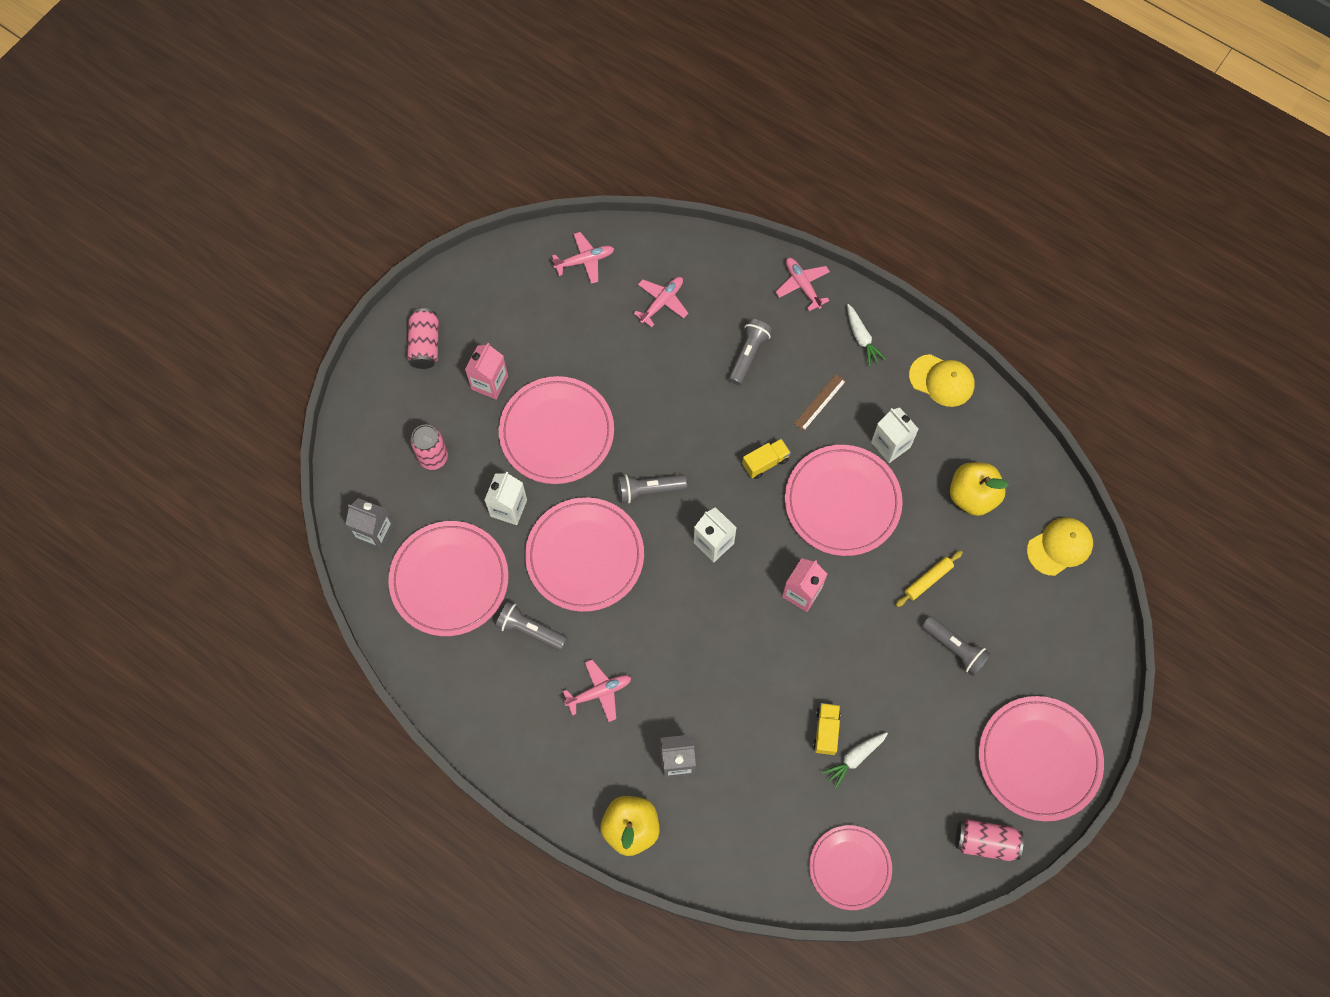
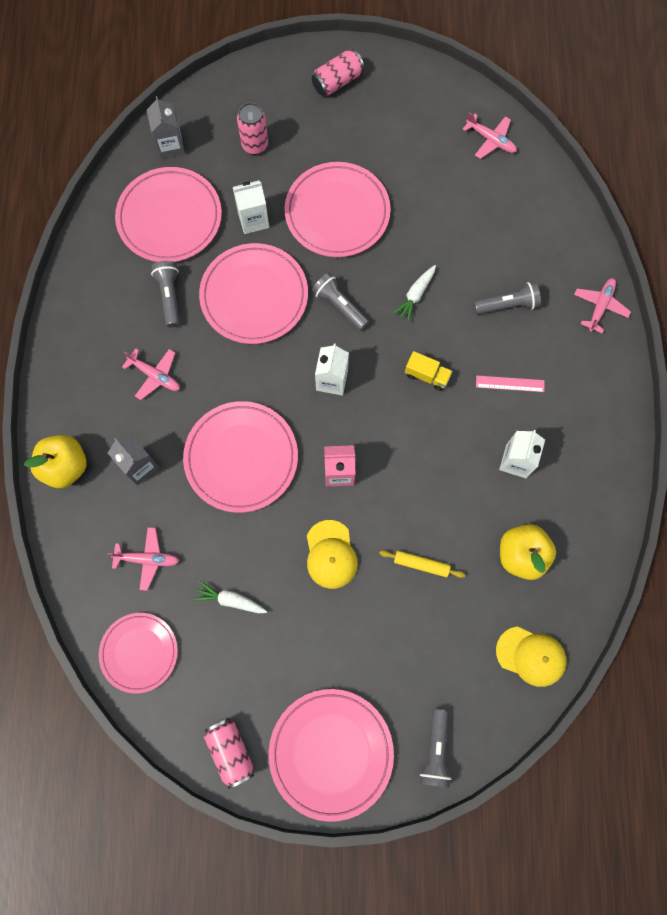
camera: 55 degrees right, 5 degrees up
(489, 383) = (341, 142): pink carton -> none
(662, 302) = (501, 215): pink plane -> pink plane (147, 559)
(820, 402) = (510, 384): brown ruler -> pink ruler
(826, 731) = (238, 563): yellow truck -> none
(842, 502) = (438, 455): pink plate -> pink plate (241, 458)
(861, 338) = (591, 380): white carrot -> white carrot (415, 295)
(942, 380) = (604, 466): yellow cap -> yellow cap (330, 554)
(955, 648) = (378, 623): grey flashlight -> grey flashlight (436, 750)

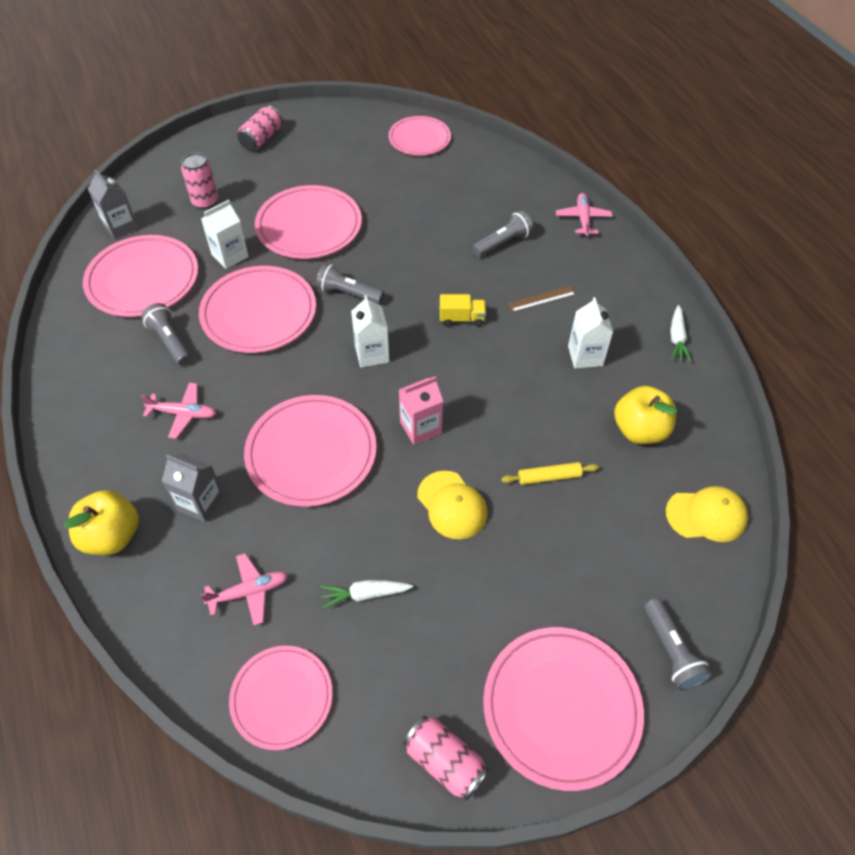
camera: 25 degrees left, 20 degrees down
(415, 295) = (416, 262): white carrot -> white carrot (677, 338)
(491, 140) = (419, 139): pink plane -> pink plate
(510, 384) = (541, 299): pink ruler -> brown ruler

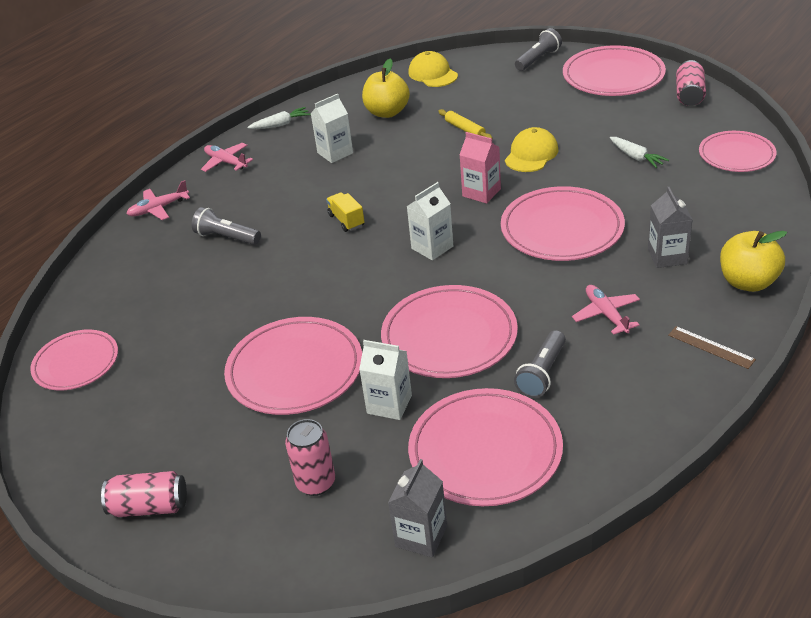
camera: 115 degrees left, 15 degrees down
(249, 592) = (696, 199): pink plane -> pink plane (226, 162)
(348, 293) = (372, 294): grey flashlight -> none
(541, 299) = (287, 192): brown ruler -> brown ruler (711, 347)

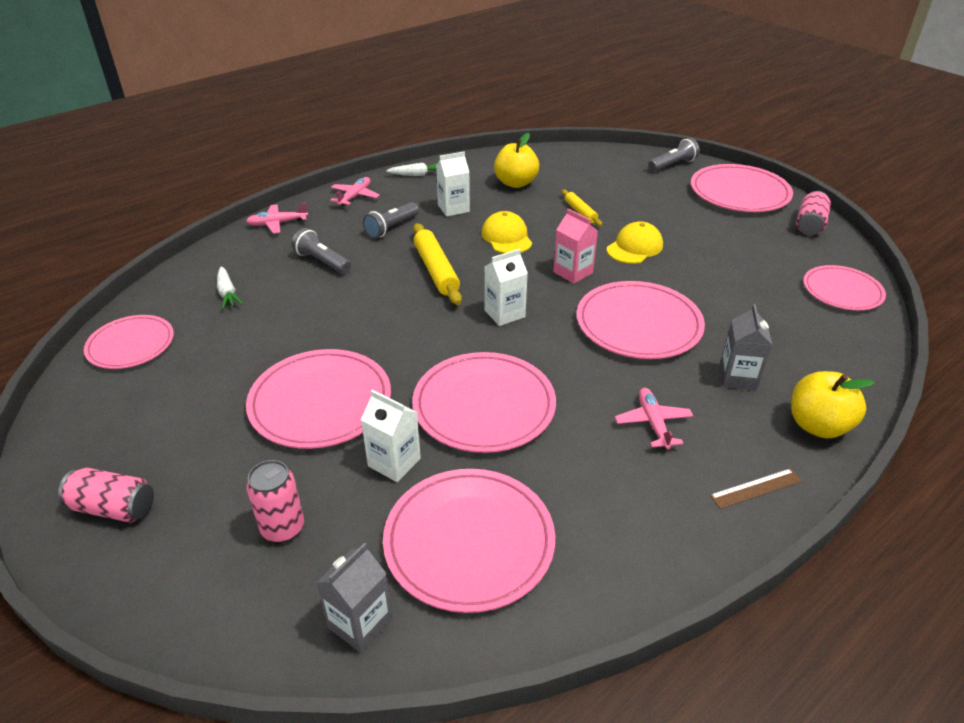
camera: 10 degrees right, 0 degrees up
(226, 162) = (355, 196): pink plane -> pink plane turned 60 degrees clockwise
(346, 220) = (436, 270): yellow truck -> yellow rolling pin
(433, 74) = (571, 159): yellow cap -> yellow cap (506, 237)
(542, 374) = (563, 470): grey flashlight -> grey flashlight (391, 228)
(636, 157) = (737, 272): white carrot -> white carrot (227, 293)
(711, 347) = (755, 488): brown ruler -> brown ruler turned 75 degrees counterclockwise

